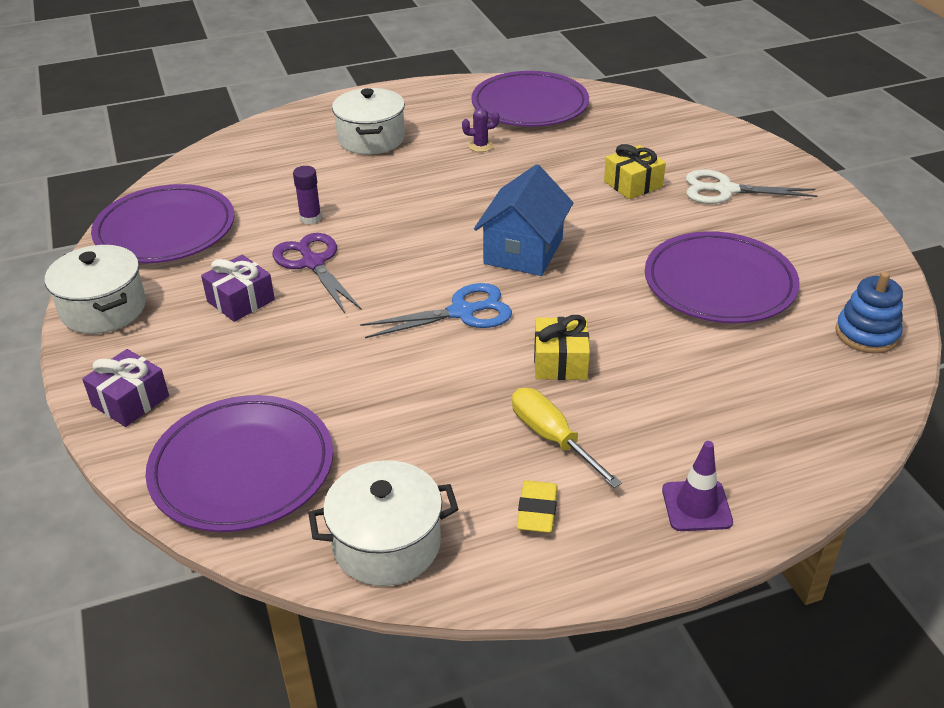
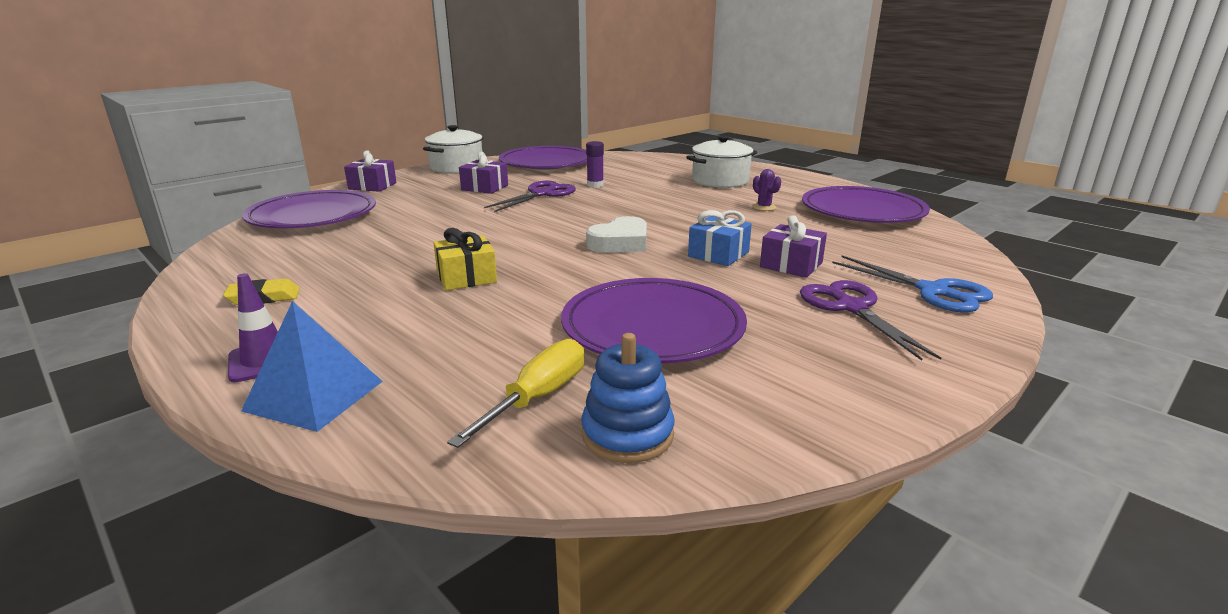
camera: 65 degrees right, 15 degrees down
(386, 544) = (233, 259): white pot -> none
(462, 312) = (514, 238): blue scissors -> blue scissors (933, 291)
(523, 251) = (620, 243): blue house -> white heart
(551, 437) = (359, 289): yellow screwdriver -> yellow screwdriver (538, 397)
(588, 209) = (718, 254): none -> blue gift
(633, 184) = (791, 265): yellow gift -> purple gift
(725, 190) = (851, 308): white scissors -> purple scissors
(771, 475) = (314, 395): none -> blue pyramid

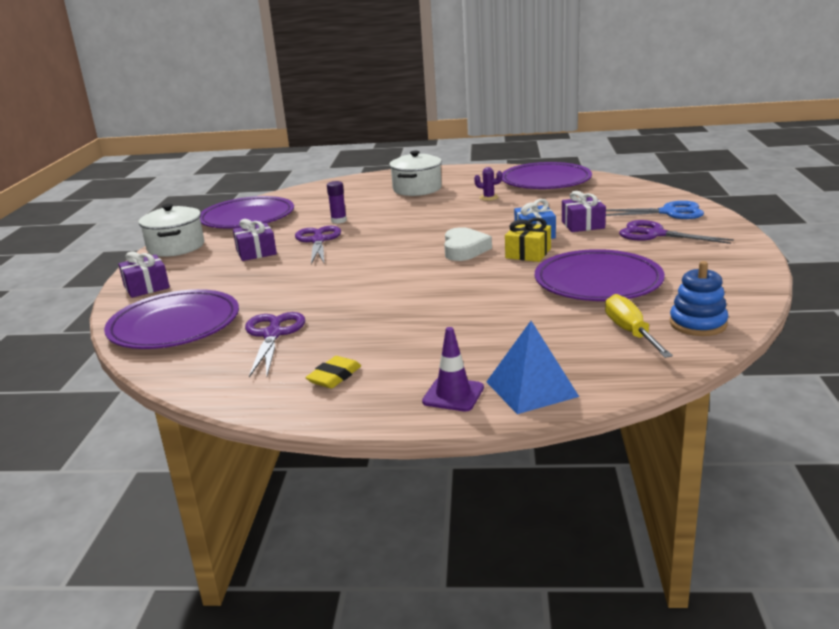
camera: 40 degrees left, 0 degrees up
(329, 247) = (273, 334): none -> purple scissors
(466, 277) = (431, 306): yellow gift -> yellow gift (528, 253)

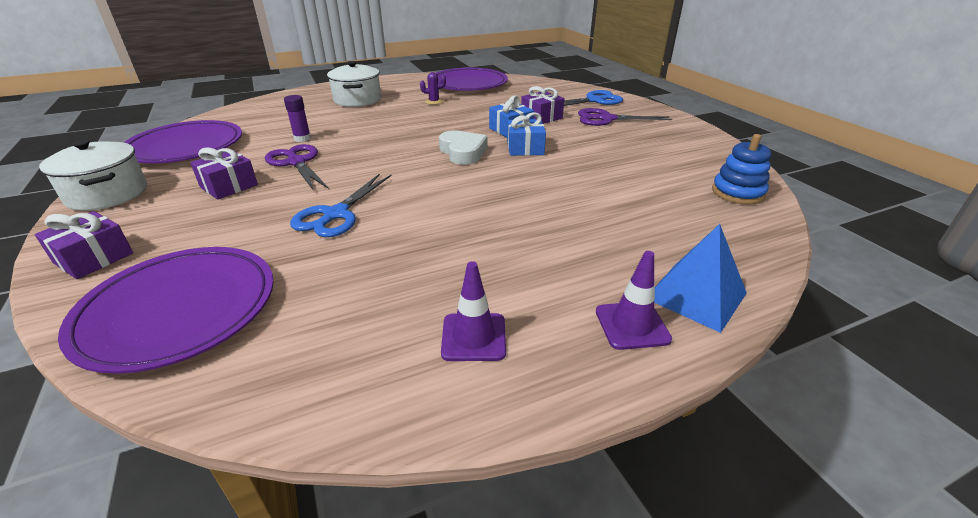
camera: 30 degrees left, 10 degrees up
(273, 334) = (339, 293): purple scissors -> none
(314, 284) = (336, 214): none -> blue scissors
(334, 376) = (473, 337): yellow eraser -> purple traffic cone
(528, 253) = (525, 148): yellow gift -> blue gift
(598, 282) = (614, 166): purple plate -> none
(630, 332) = (699, 211): yellow screwdriver -> none

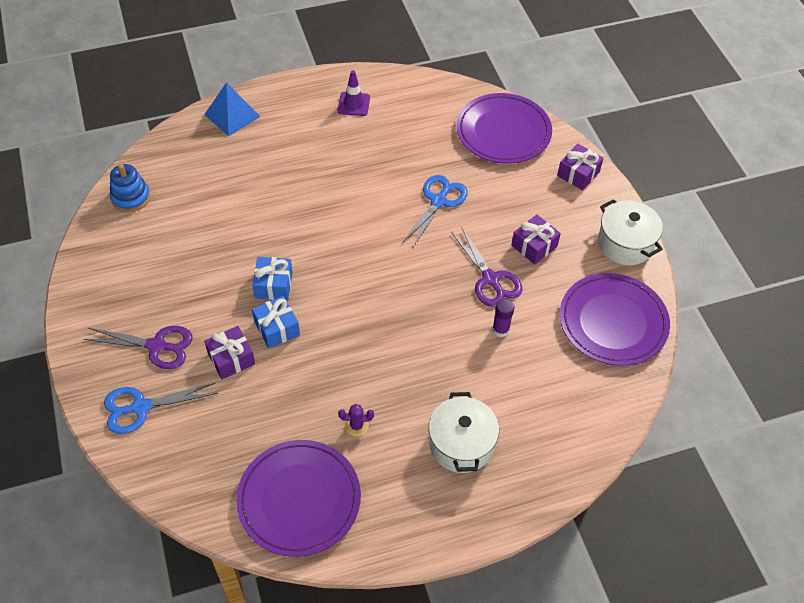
camera: 175 degrees left, 20 degrees up
(463, 152) = (335, 283): white heart -> none
(632, 325) = (275, 103): purple traffic cone -> none

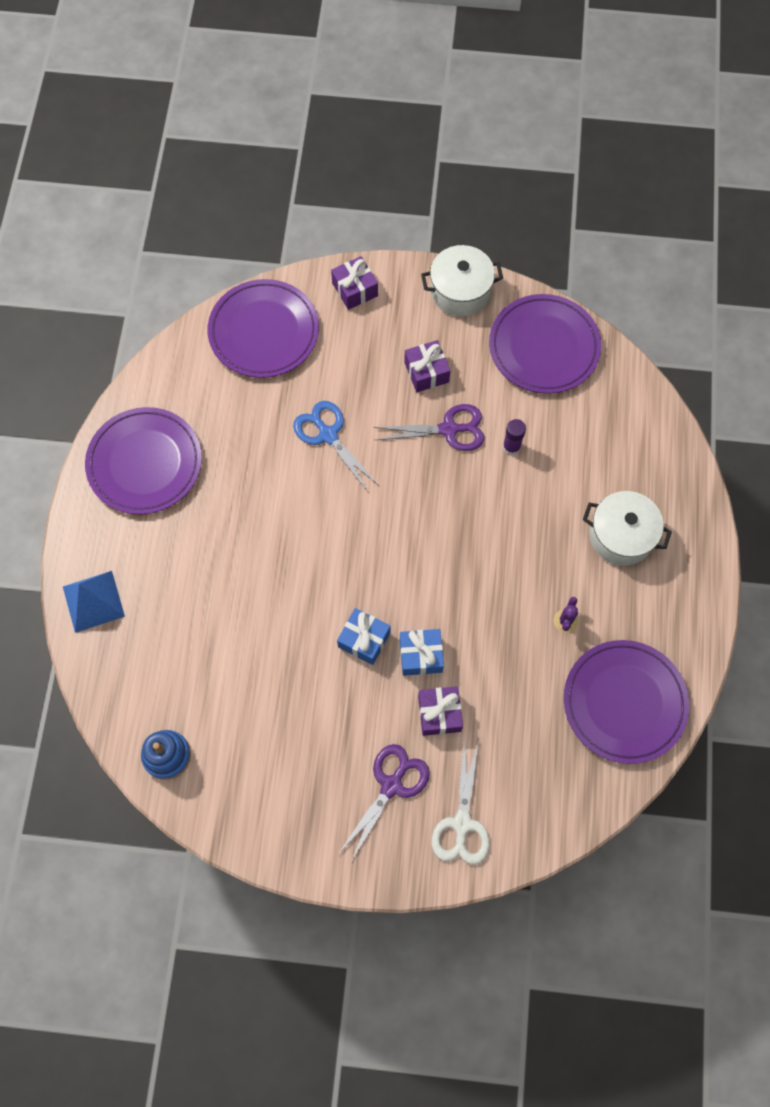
camera: 65 degrees left, 15 degrees up
(141, 407) = (462, 824): blue scissors -> white scissors
(353, 104) = (145, 463): purple traffic cone -> purple plate

